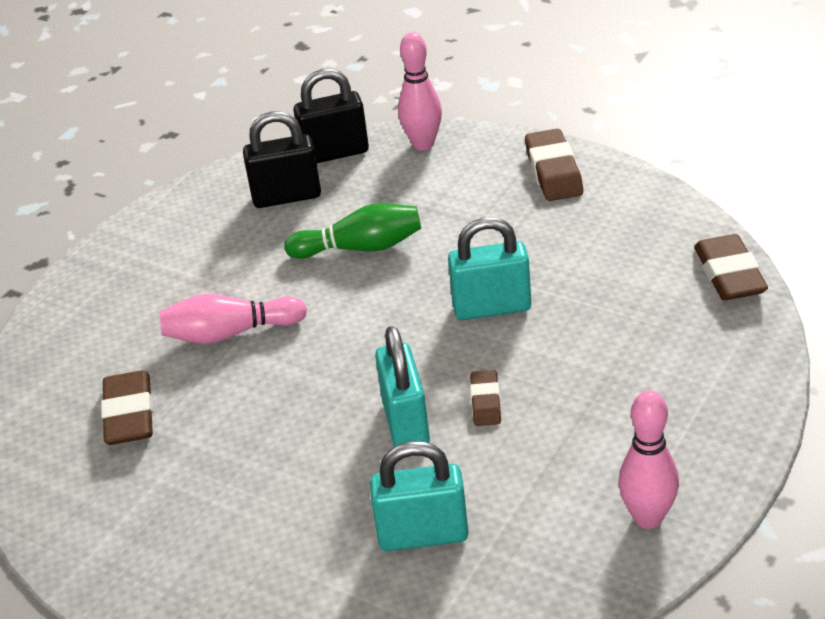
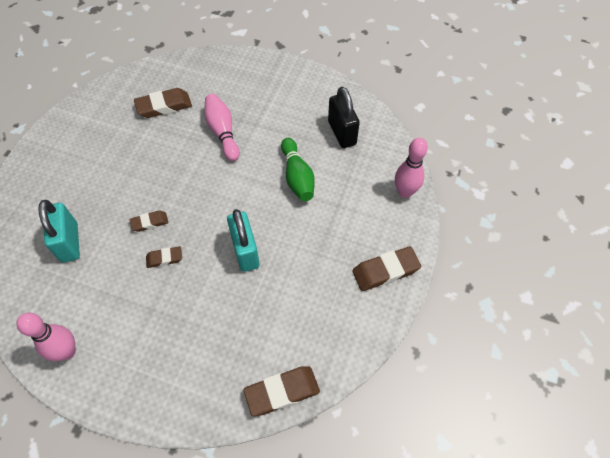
camera: 75 degrees right, 20 degrees up
(335, 153) = (388, 148): black padlock -> none
(406, 424) = (150, 222): turquoise padlock -> brown eraser

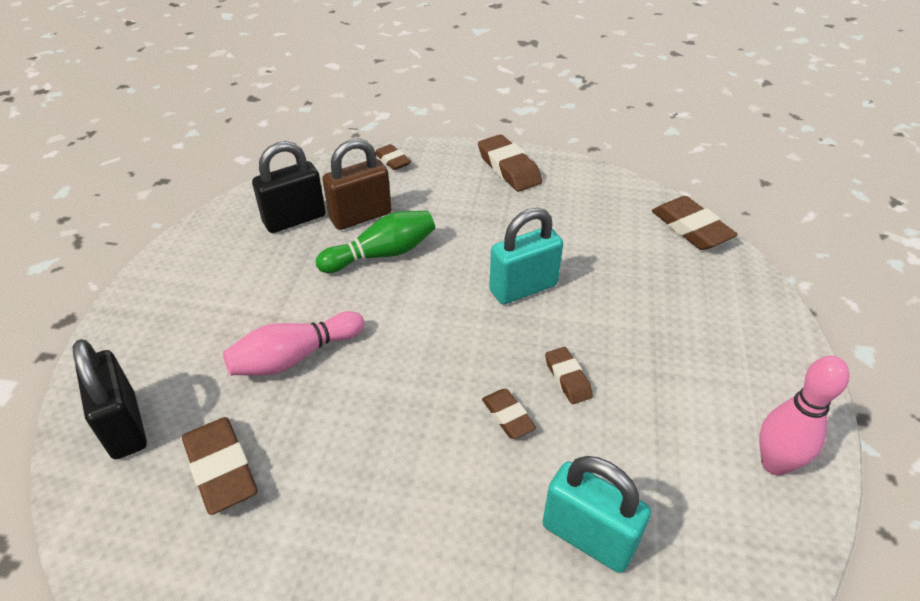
camera: 100 degrees left, 15 degrees down
(70, 242) = (588, 537): turquoise padlock -> turquoise padlock turned 60 degrees clockwise
(200, 72) = (124, 426): none -> black padlock
(339, 168) = (360, 216): none -> brown padlock
(405, 192) = (392, 160): pink bowling pin -> brown eraser

